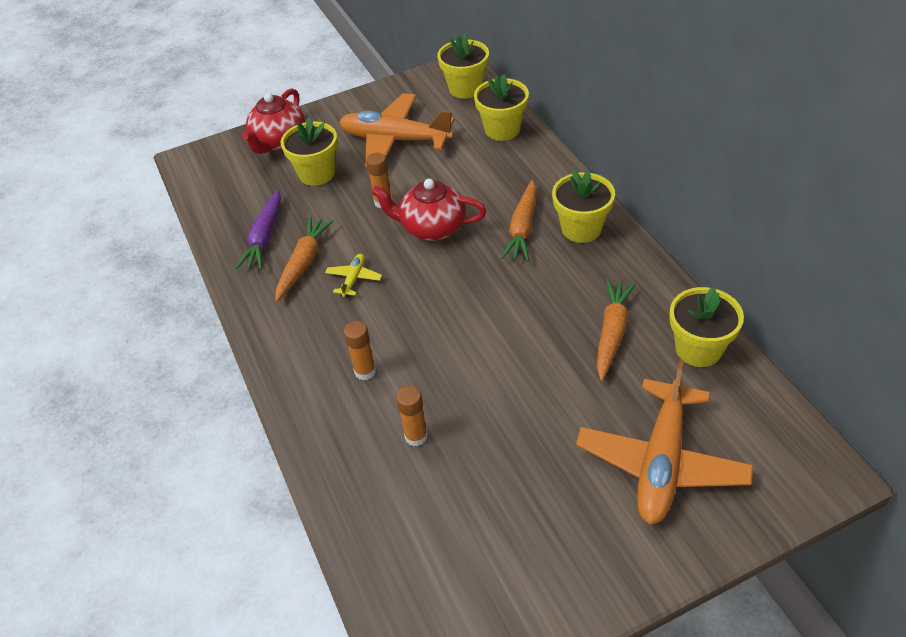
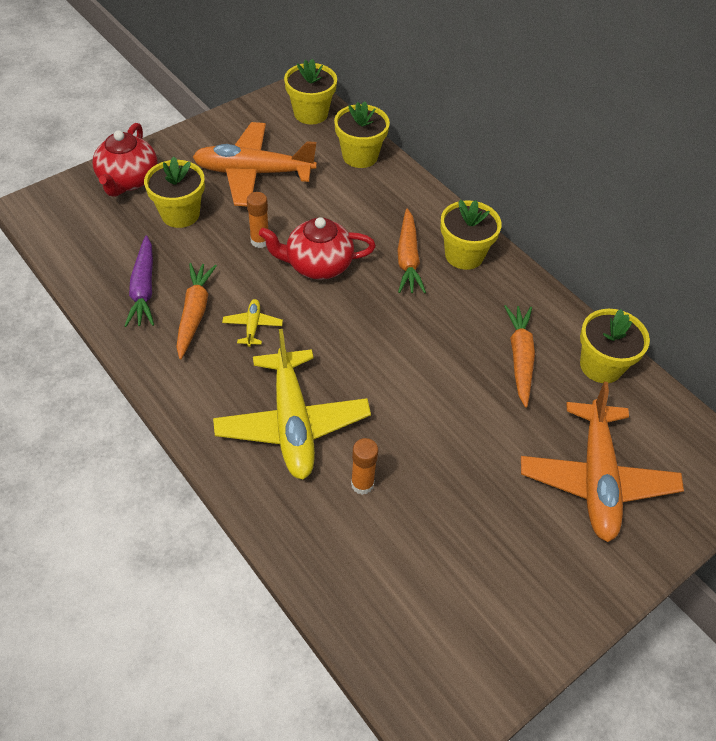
camera: 20 degrees left, 5 degrees up
(365, 371) = (292, 423): orange glue stick -> yellow plane

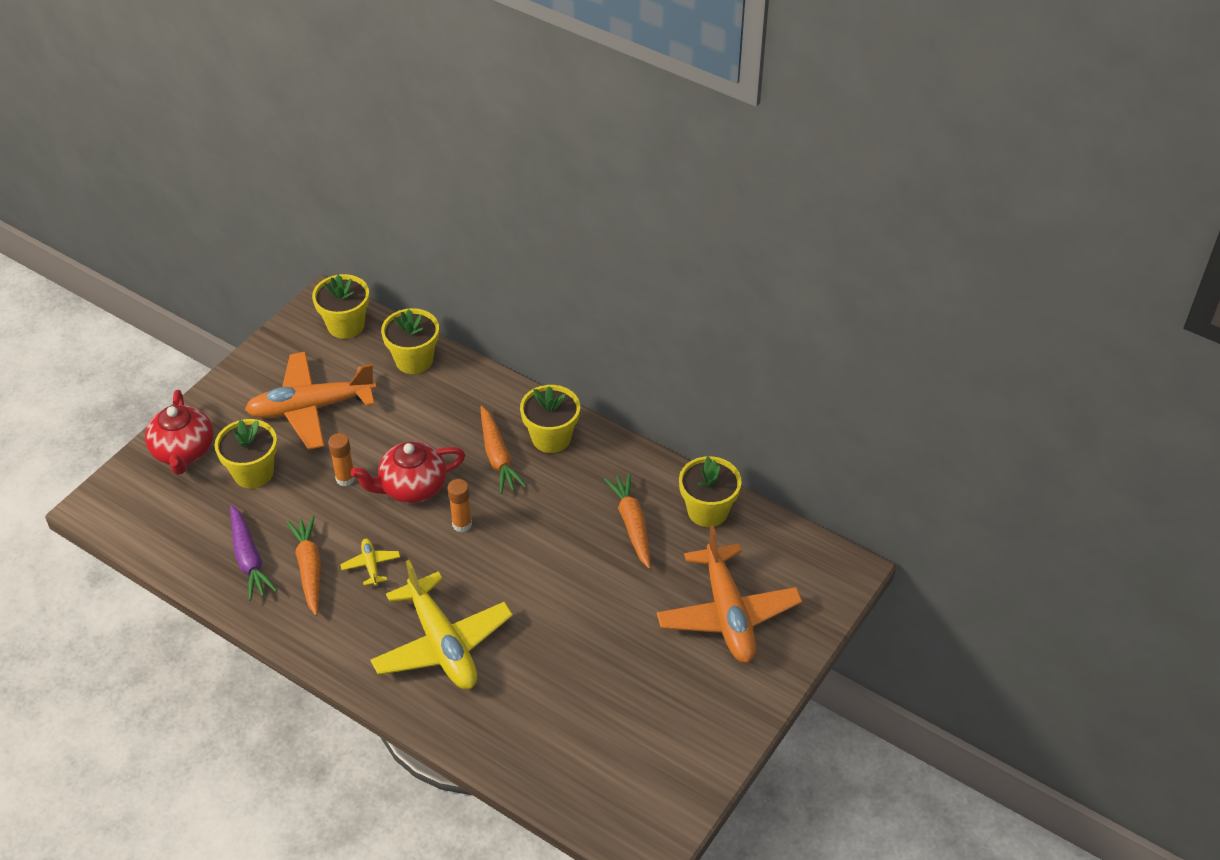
camera: 15 degrees left, 5 degrees down
(362, 484) = (524, 678): orange glue stick -> orange glue stick (462, 524)

